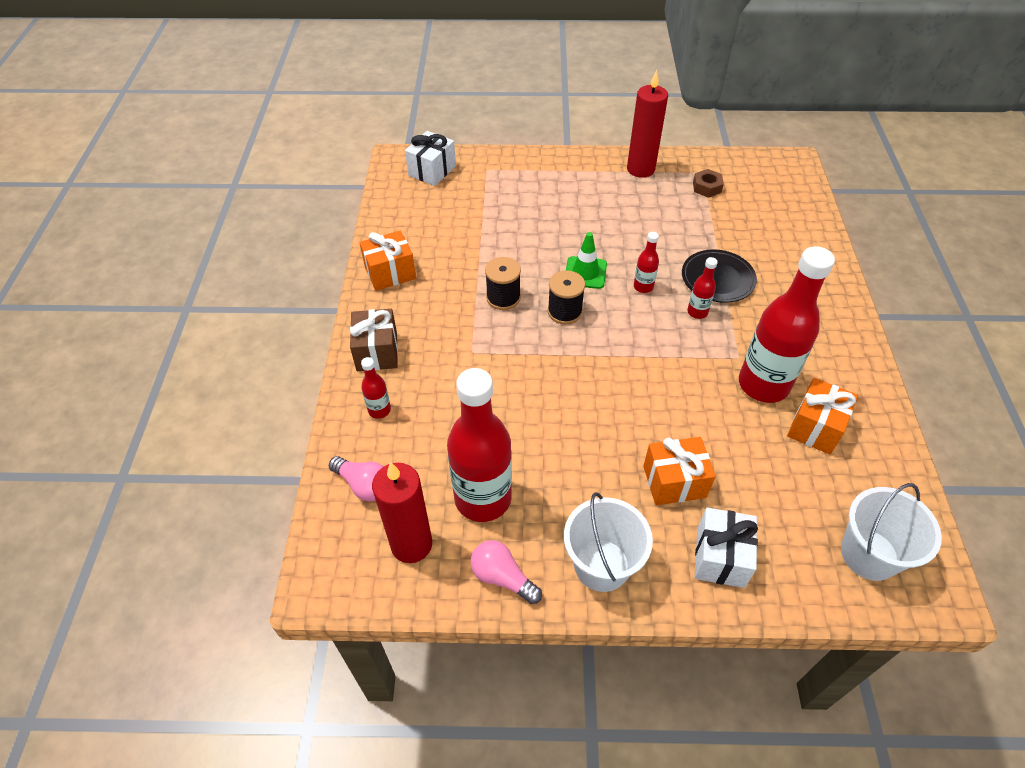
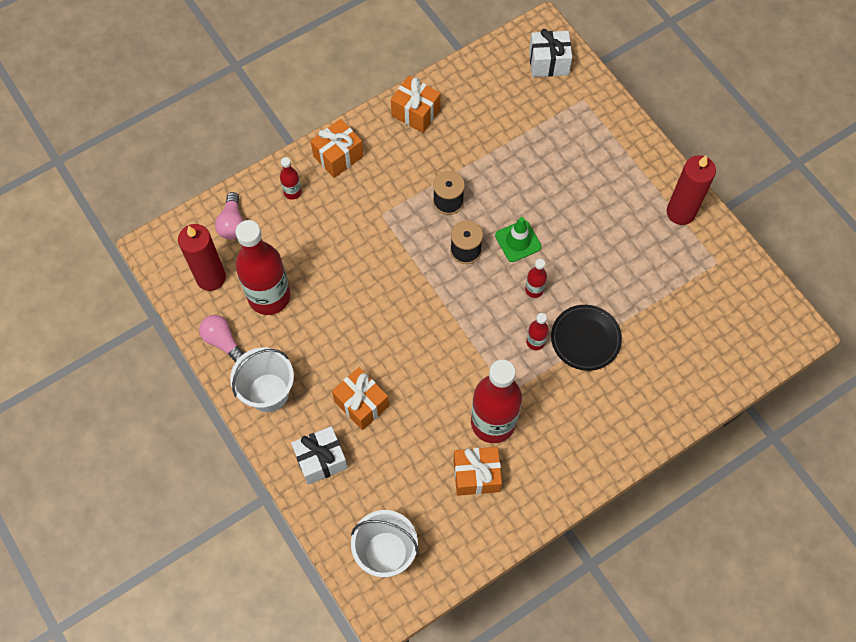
camera: 55 degrees right, 15 degrees up
(377, 352) = (338, 156): brown gift -> orange gift
(502, 577) = (223, 341): pink light bulb -> pink light bulb turned 45 degrees counterclockwise
(707, 187) = (699, 276): brown nut -> none

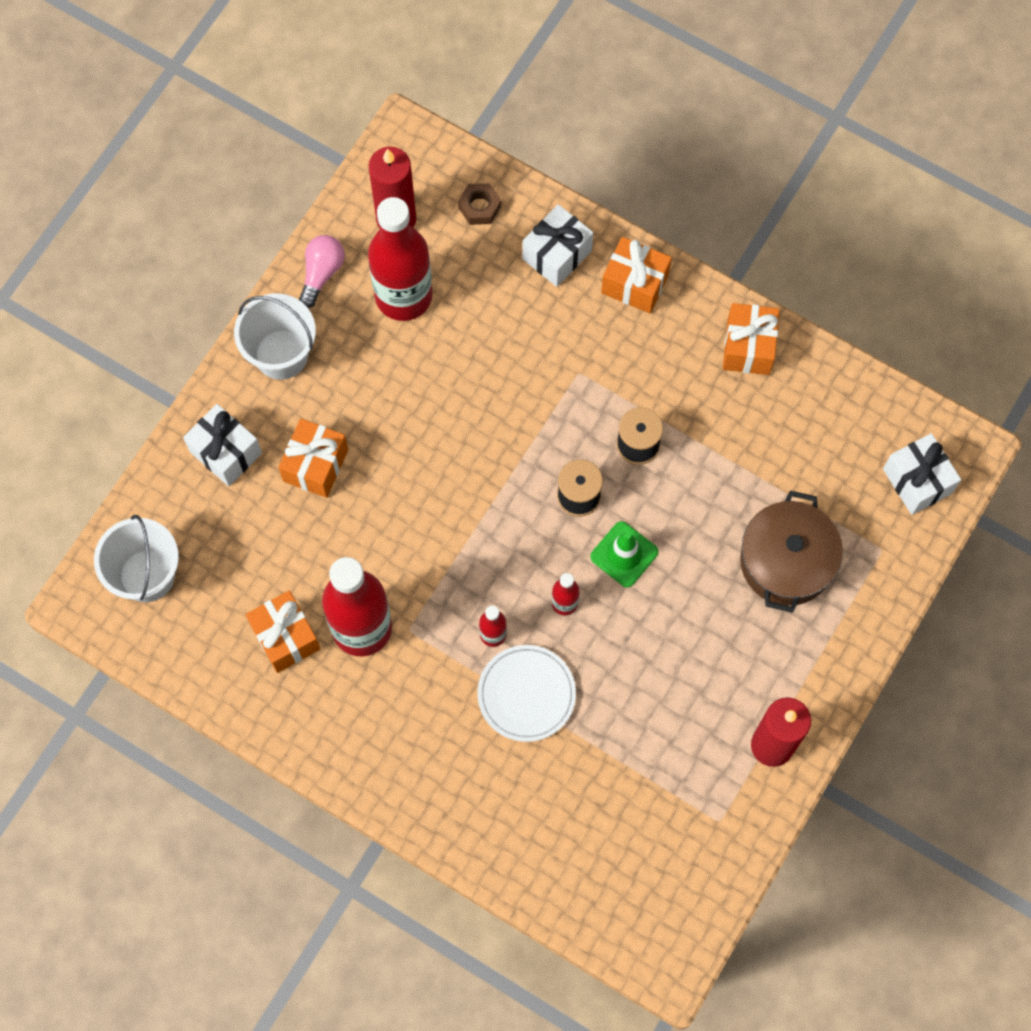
camera: 65 degrees right, 5 degrees up
(232, 223) = (479, 207): pink light bulb -> brown nut
(292, 192) = (557, 254): red bottle -> white gift
(566, 153) = (786, 561): none -> brown pot
(585, 339) = (526, 694): black plate -> white plate

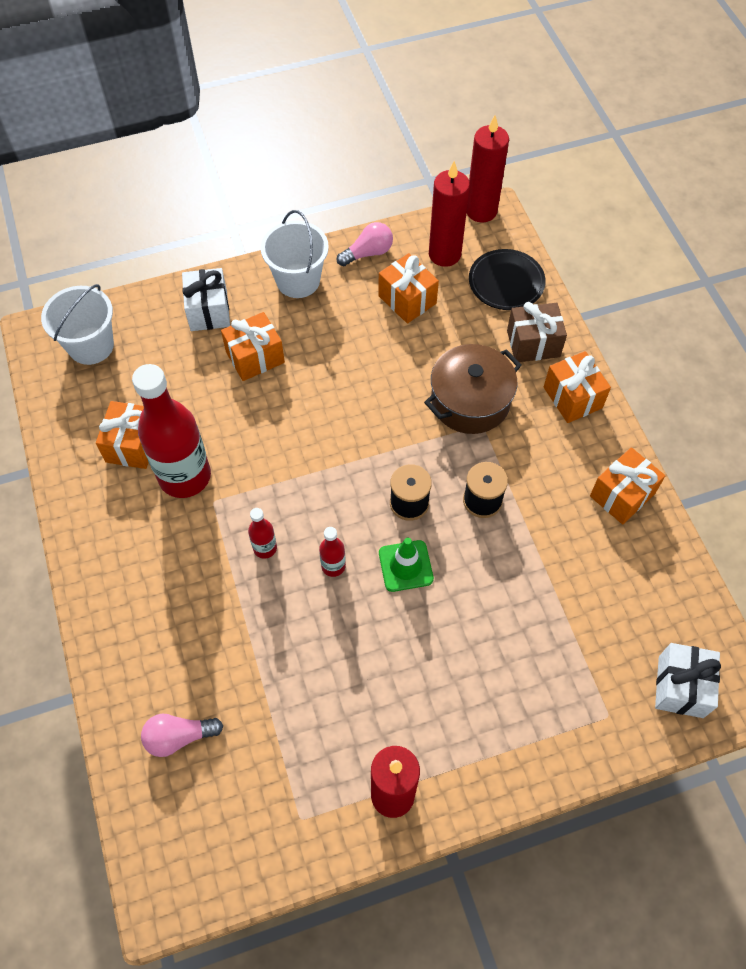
camera: 40 degrees right, 10 degrees down
(390, 143) = (481, 211): none -> red candle
(403, 296) = (407, 300): red bottle -> orange gift
(479, 207) = (506, 282): brown nut -> black plate
(526, 694) = (249, 606): white plate -> none
(557, 254) = (533, 343): white gift -> brown gift
(569, 841) = (179, 737): none -> pink light bulb
(786, 561) = (523, 665): brown pot -> brown pot (470, 401)

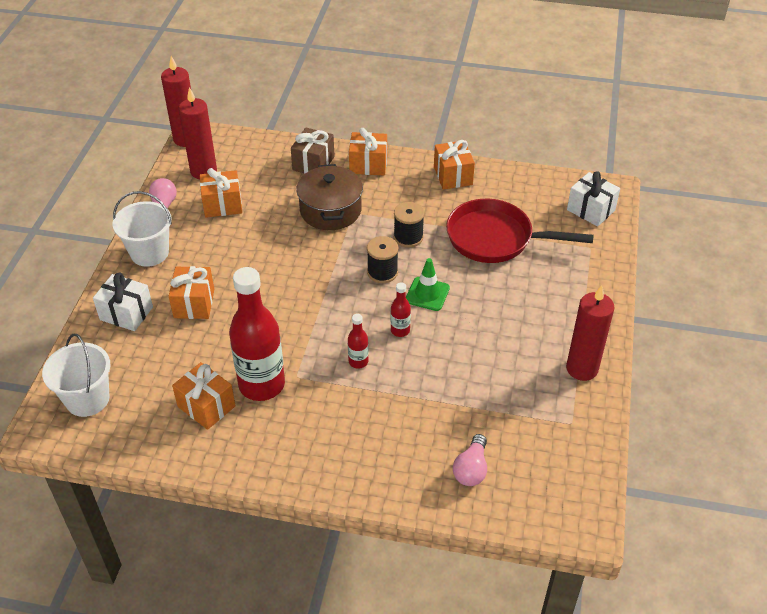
camera: 60 degrees left, 15 degrees down
(506, 282) = (255, 154): black plate -> none
(546, 595) = (495, 238): none -> red pan

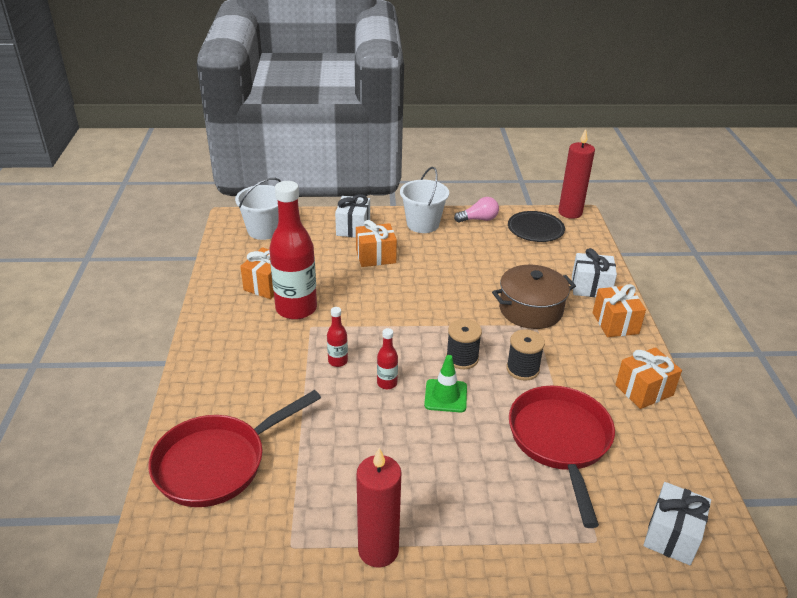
camera: 75 degrees right, 10 degrees down
(203, 171) = (535, 229): red candle -> black plate
(222, 205) = (499, 247): orange gift -> none
(313, 163) = (590, 287): brown gift -> white gift
(471, 469) = (217, 463): pink light bulb -> red pan

